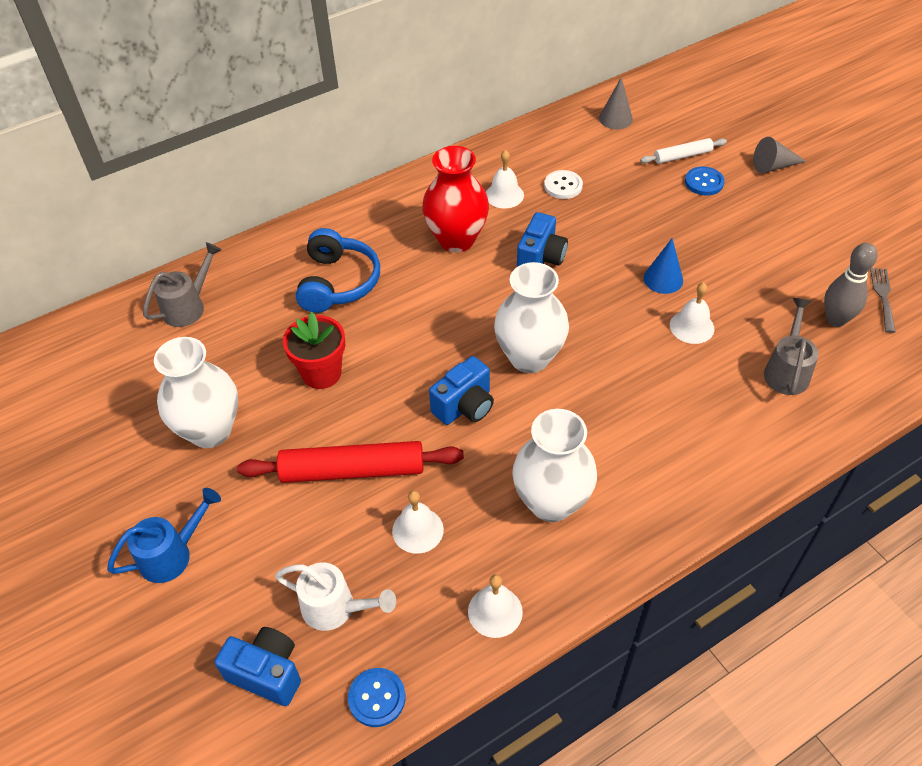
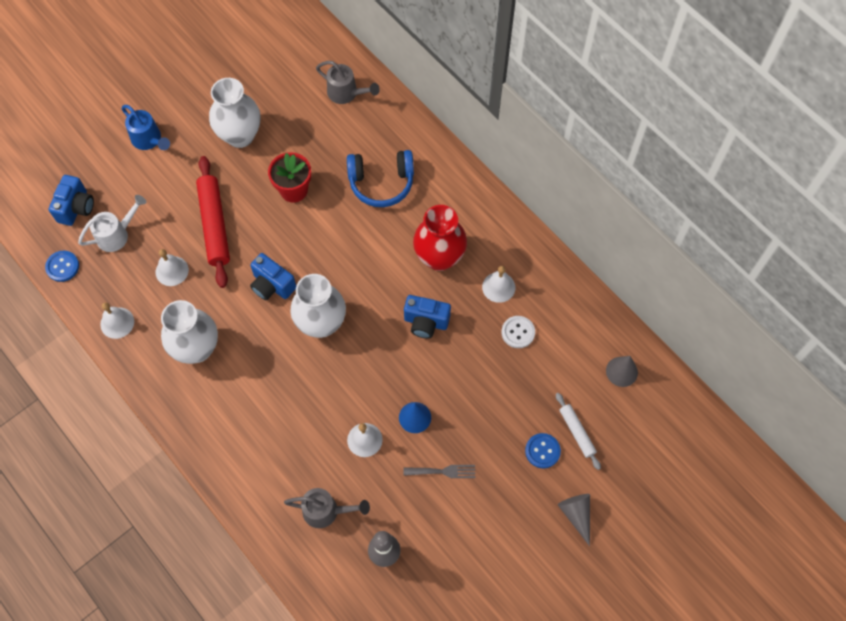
camera: 80 degrees right, 15 degrees up
(335, 608) = (117, 234): white watering can -> white watering can turned 135 degrees counterclockwise
(883, 296) = (417, 597): grey fork -> grey fork (443, 471)

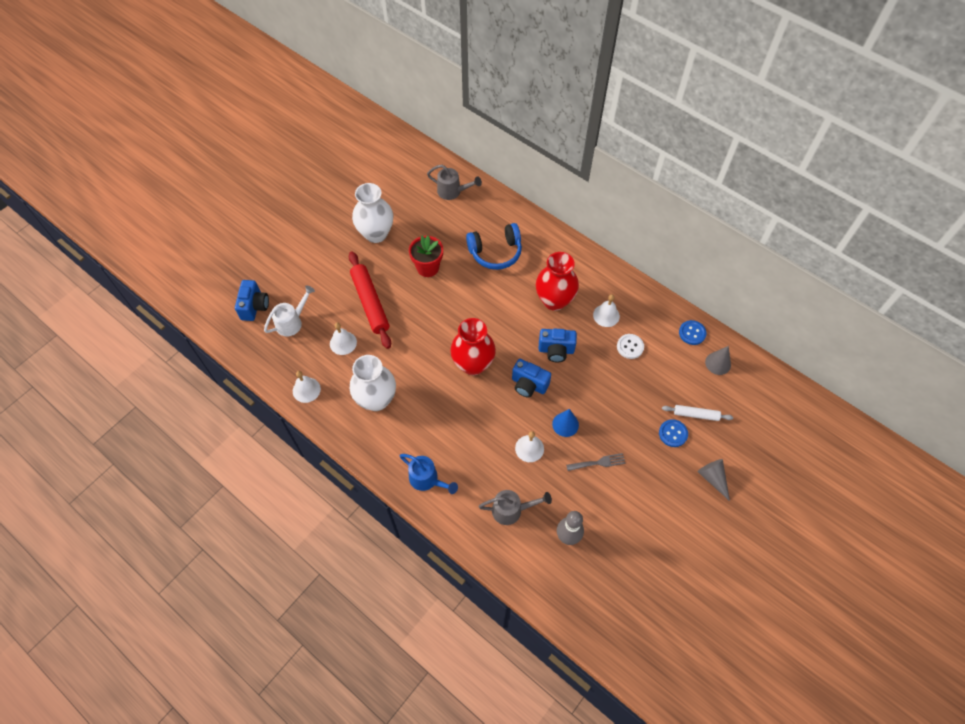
camera: 10 degrees left, 5 degrees down
(62, 266) = (252, 353): blue button -> blue button (692, 333)
(149, 140) = (303, 247): blue watering can -> blue watering can (427, 479)
(272, 285) = (427, 341): blue camera -> blue camera (528, 385)
(321, 323) = (473, 364): white vase -> red vase
(577, 432) = (696, 414): white rolling pin -> white rolling pin turned 45 degrees counterclockwise

